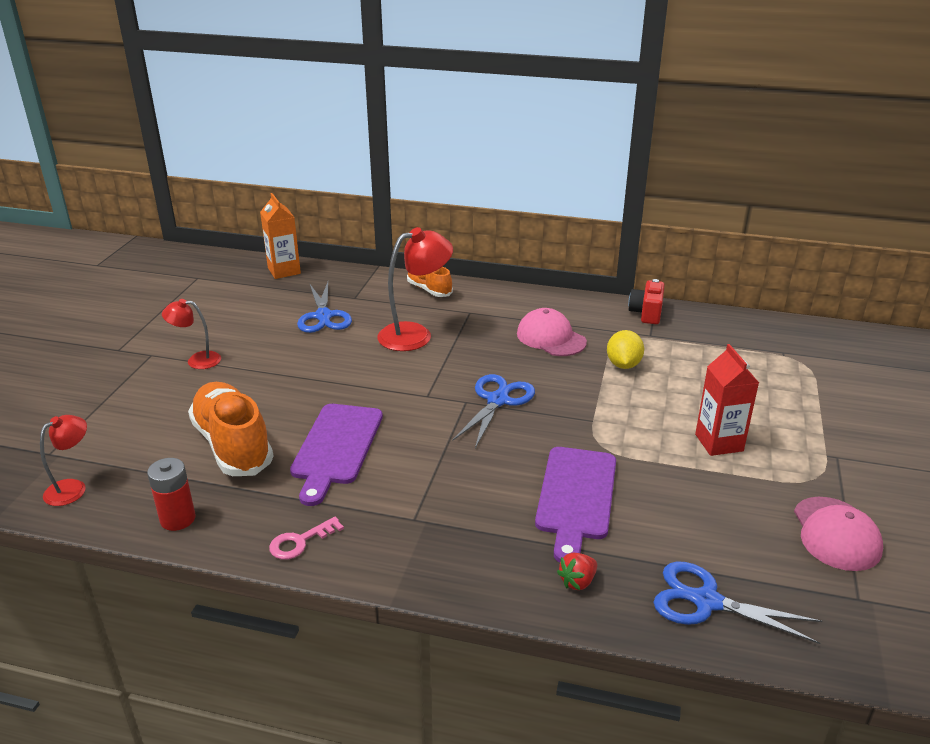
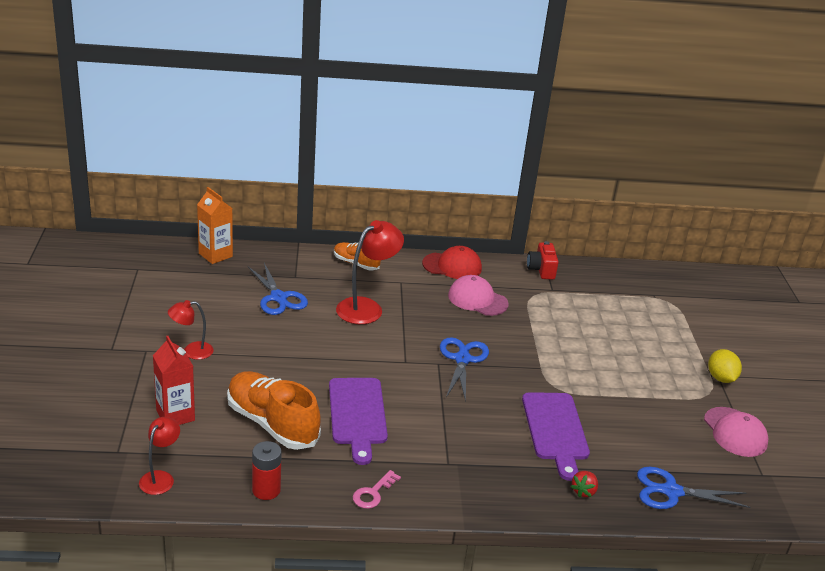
camera: 20 degrees left, 0 degrees up
(539, 301) = (452, 266): none -> red cap
(623, 365) = (543, 318): yellow lemon -> yellow lemon (721, 378)
(719, 442) = (636, 374): red carton -> red carton (175, 415)

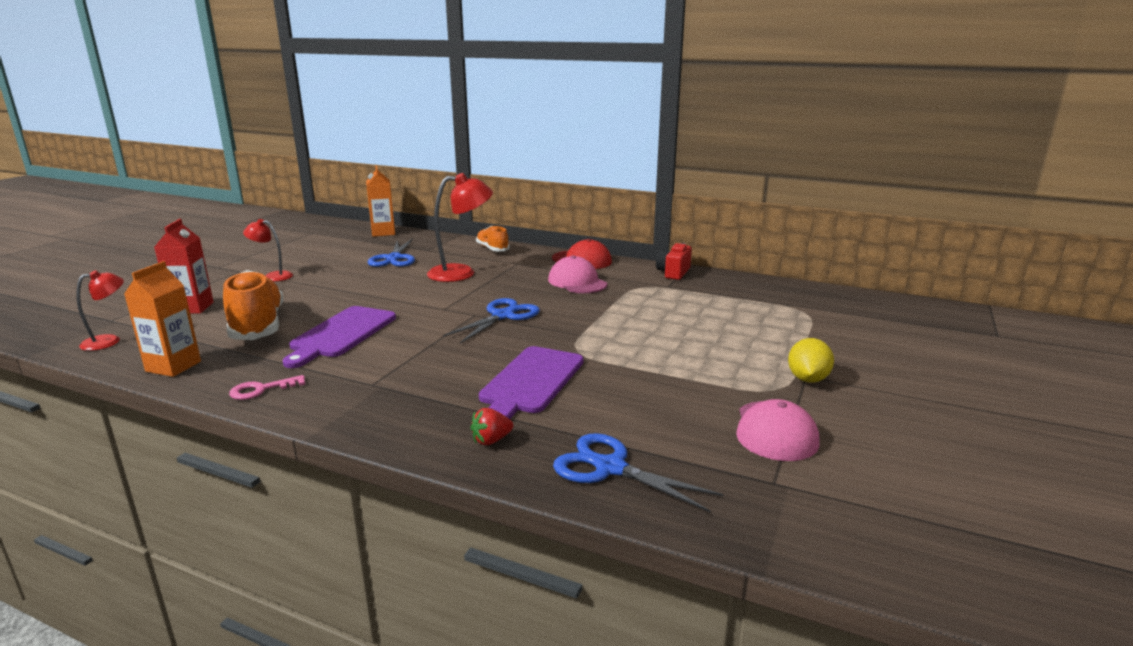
camera: 30 degrees right, 10 degrees down
(266, 490) = (173, 366): red battery -> orange carton

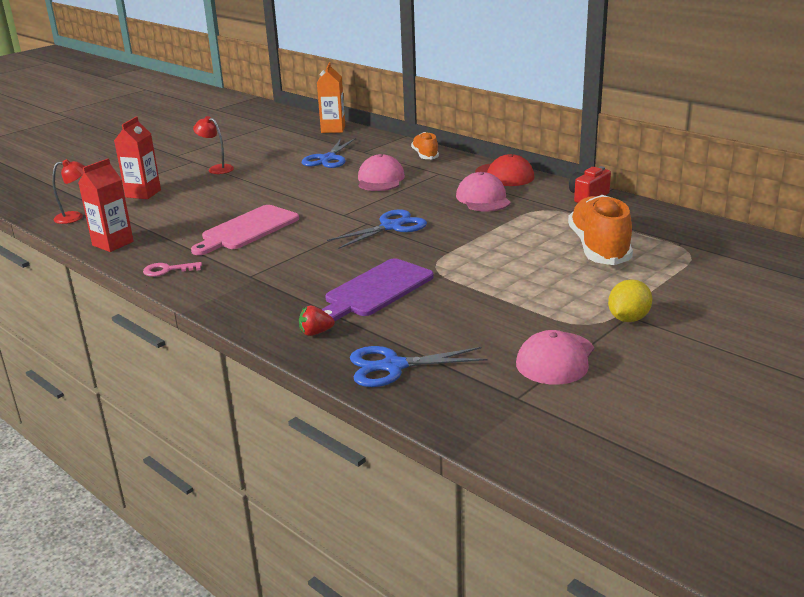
camera: 20 degrees right, 5 degrees up
(173, 366) = (113, 243): orange carton -> red carton
(257, 326) = (186, 215): orange shoe -> orange shoe (599, 248)
(341, 334) = (247, 229): purple cutting board -> pink cutting board
(461, 273) = (380, 179): red lamp -> pink cap
(610, 468) = (393, 366): blue scissors -> blue scissors turned 60 degrees counterclockwise

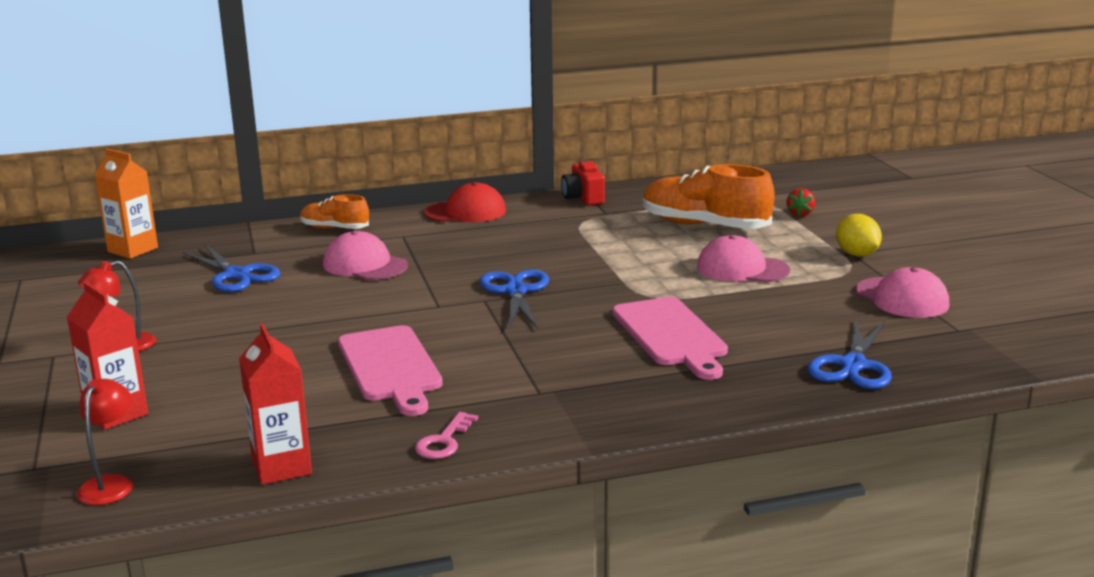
camera: 60 degrees left, 5 degrees down
(315, 333) = (738, 386): red strawberry -> red strawberry (800, 214)
(376, 290) = (671, 335): purple cutting board -> pink cutting board
(483, 198) = (512, 235): pink cap -> pink cap (742, 269)

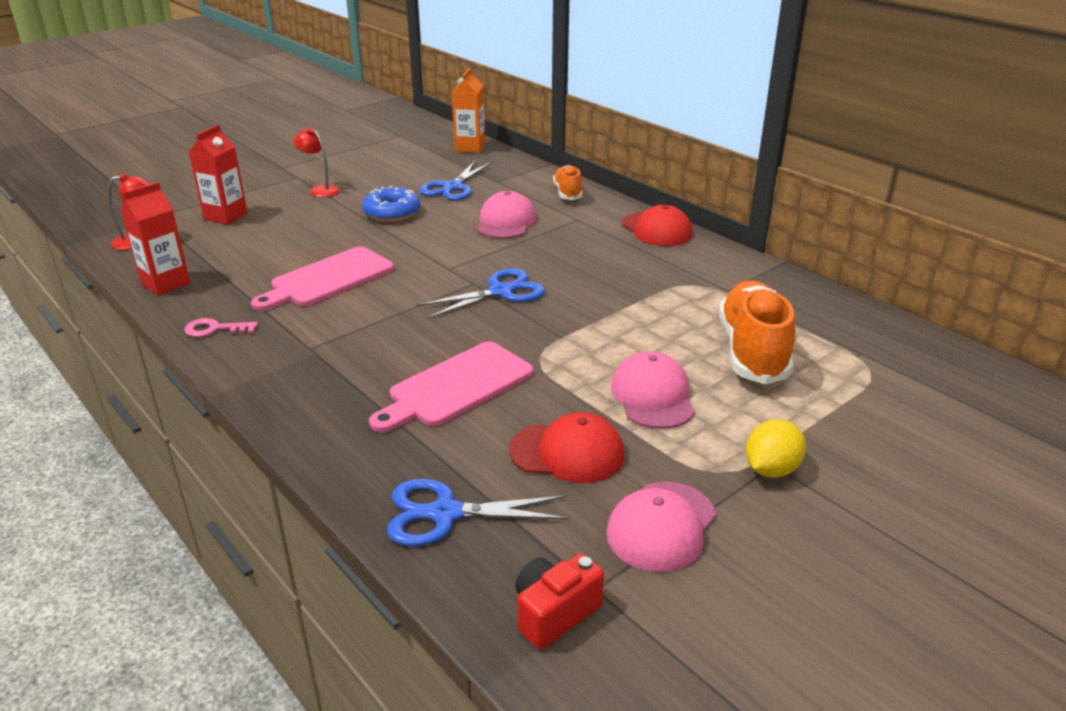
camera: 65 degrees right, 10 degrees up
(259, 314) = (392, 212): none -> blue donut
(583, 198) = (753, 271): red camera -> red camera (554, 613)
(798, 310) = (567, 452): none -> red cap
(800, 214) = (861, 406): red strawberry -> none

